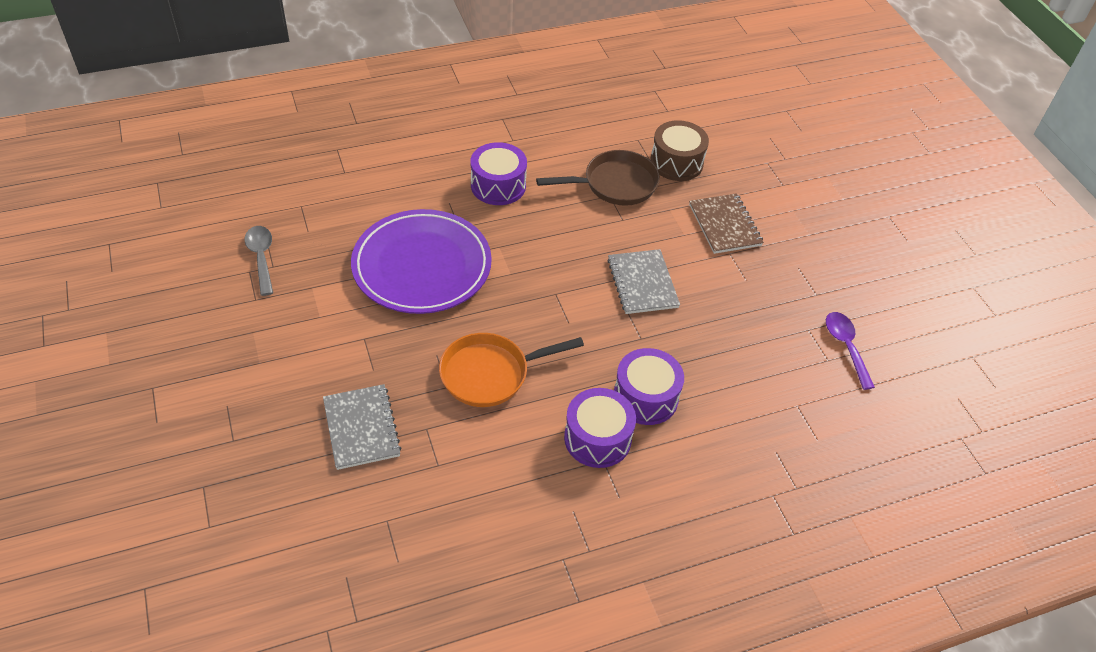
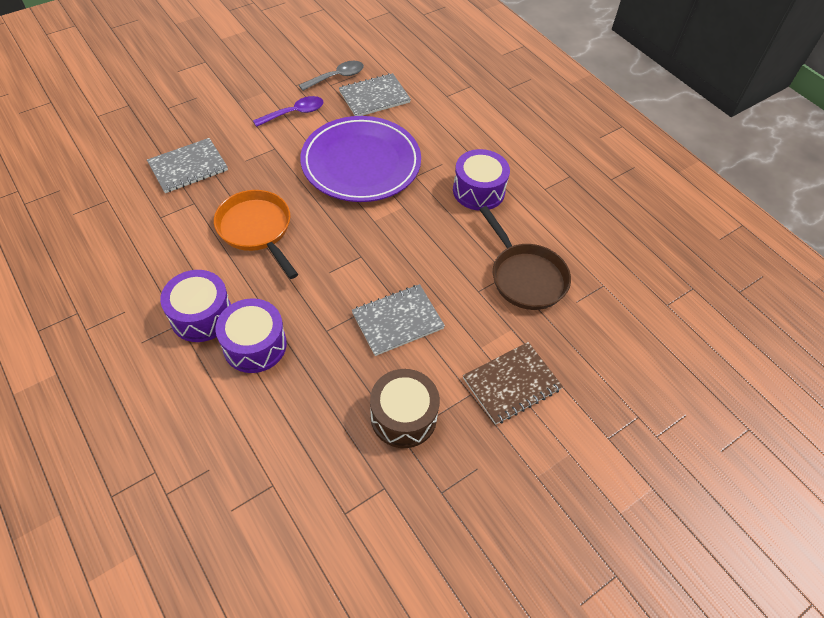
camera: 75 degrees right, 5 degrees up
(316, 232) = (374, 97): none -> grey notebook
(676, 162) = (587, 325): brown drum -> brown drum (403, 416)
(846, 347) = (369, 532): purple spoon -> purple spoon (294, 113)

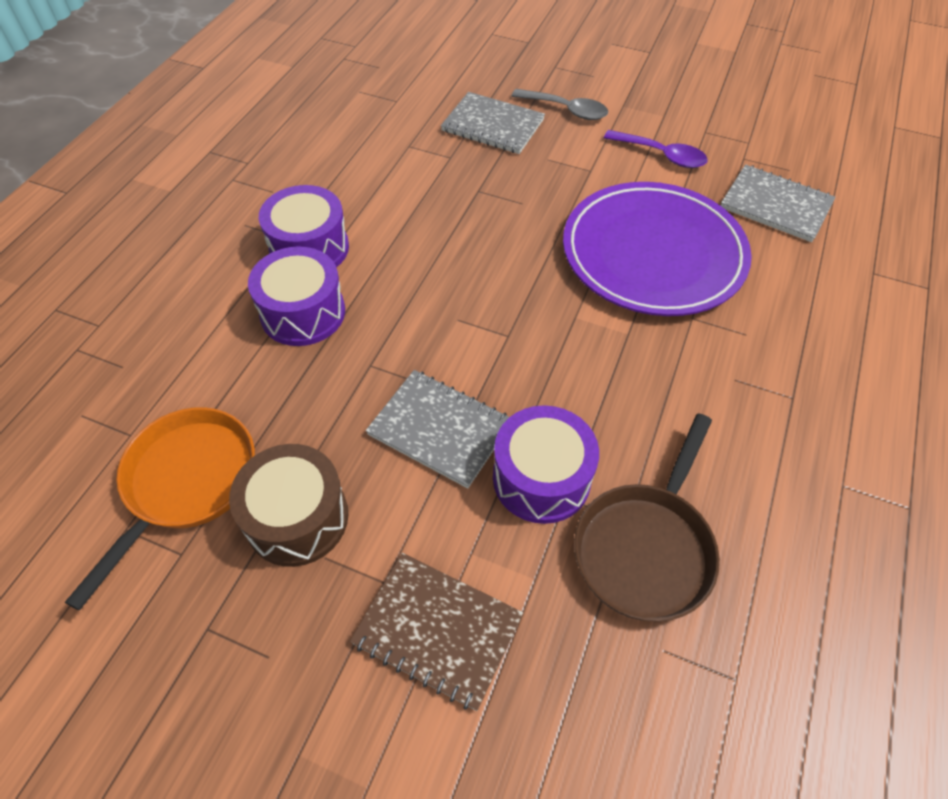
camera: 60 degrees right, 0 degrees up
(257, 229) = (460, 223): orange pan -> orange pan (186, 483)
(337, 77) = (763, 156): grey spoon -> grey spoon (566, 110)
(478, 191) = (744, 402): purple drum -> purple drum (541, 478)

